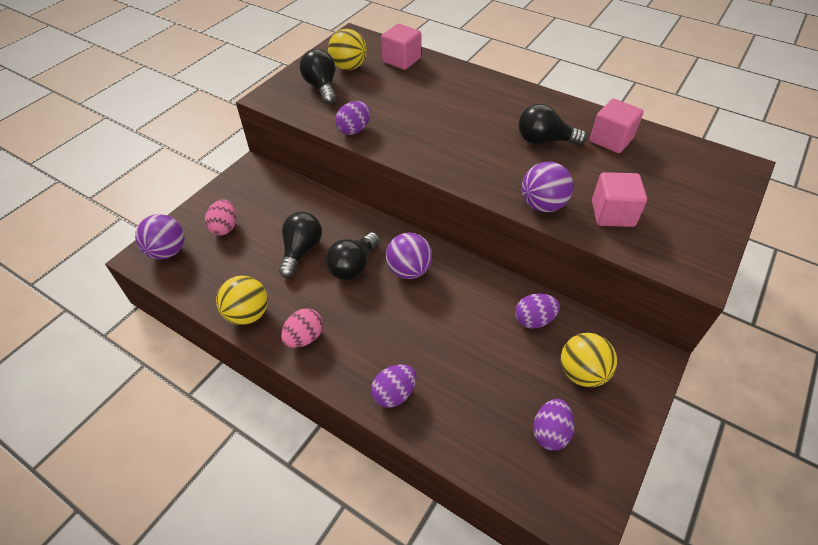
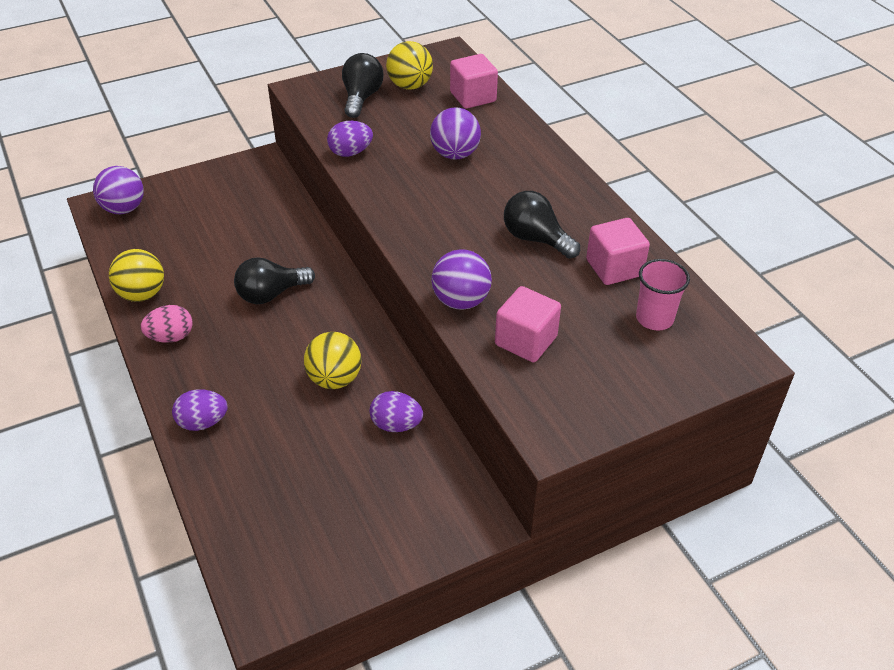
camera: 30 degrees right, 5 degrees down
(225, 227) = (189, 208): pink egg -> none
(301, 251) = (237, 259): black light bulb -> none
(409, 270) = (319, 321): purple ball -> purple ball (455, 154)
(550, 432) = (309, 528): purple egg -> none
(582, 372) = (394, 495): yellow ball -> yellow ball (334, 379)
(669, 163) = (654, 318): none -> pink cup

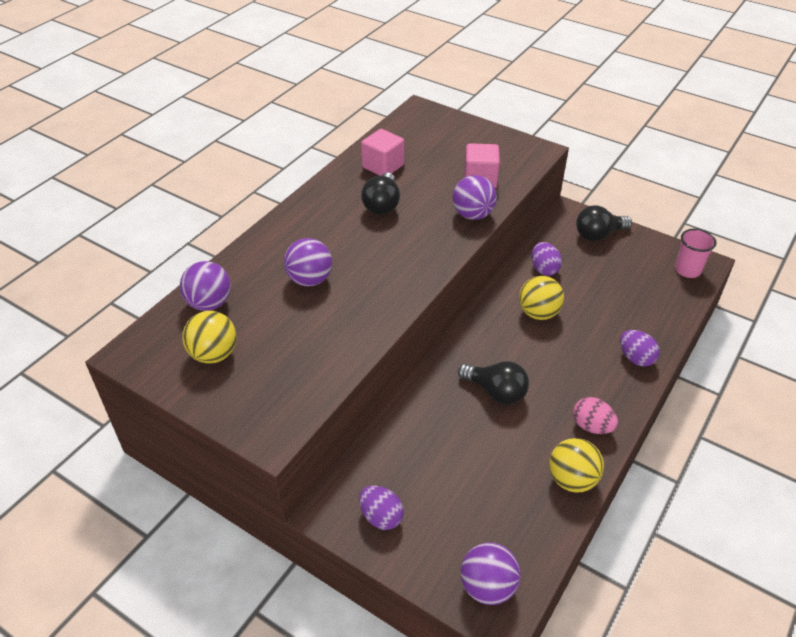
camera: 120 degrees left, 0 degrees up
(350, 152) = (354, 343): purple egg -> purple egg (381, 517)
(361, 98) = (258, 380): black light bulb -> black light bulb (598, 234)
(473, 97) = (209, 303): pink cube -> purple ball
(654, 318) = (415, 141): pink cup -> pink cup (687, 270)

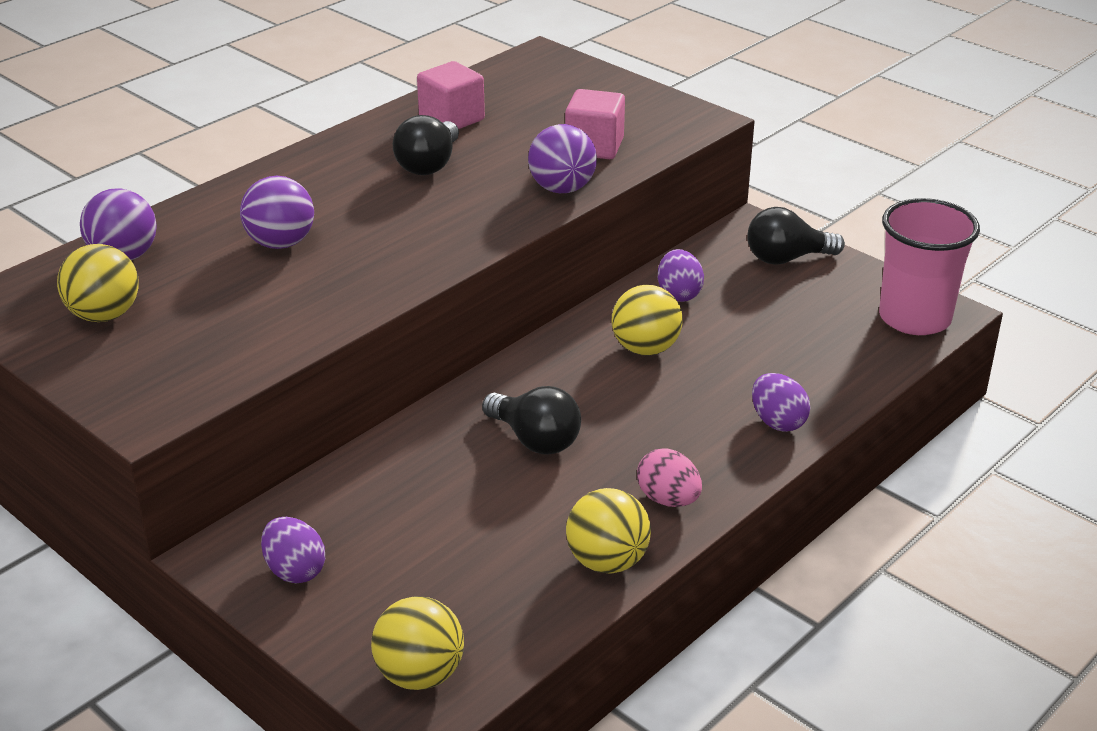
camera: 10 degrees right, 10 degrees down
(488, 586) = (420, 674): purple ball -> yellow ball
(687, 270) = (914, 318): pink cup -> pink cup, size x1.67

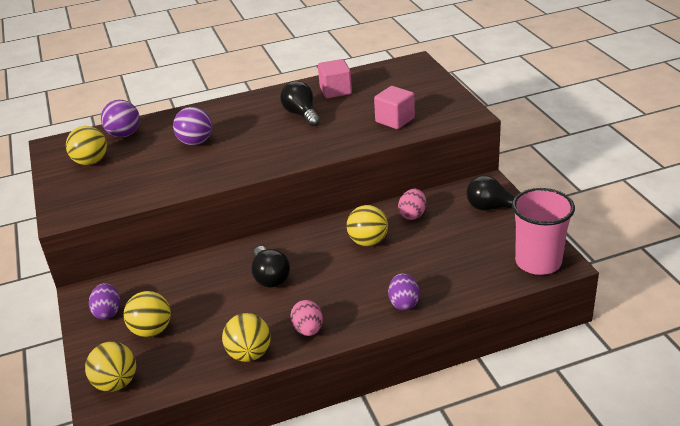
camera: 30 degrees right, 0 degrees up
(405, 576) = (152, 330): none -> yellow ball
(429, 165) = (301, 114): black light bulb -> black light bulb turned 105 degrees clockwise
(562, 189) = (356, 141): purple ball -> none
(679, 294) = (412, 215): purple egg -> pink egg

